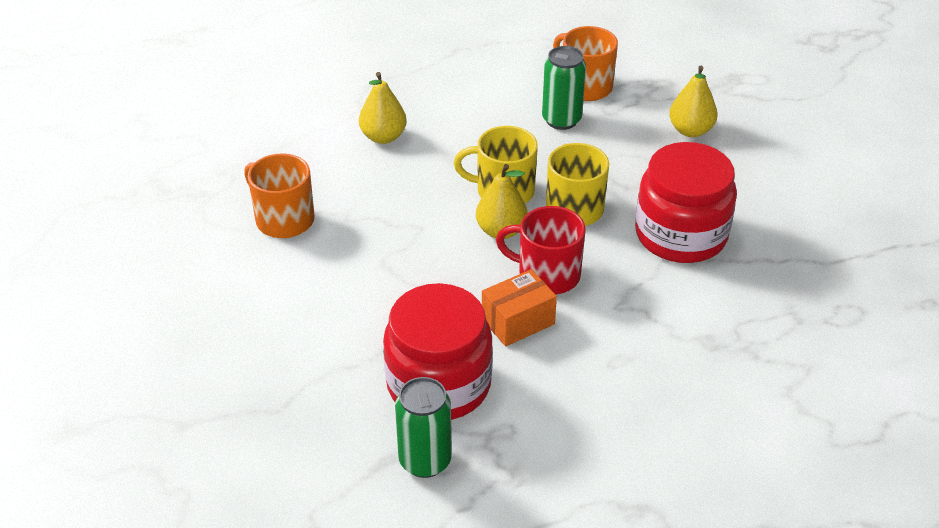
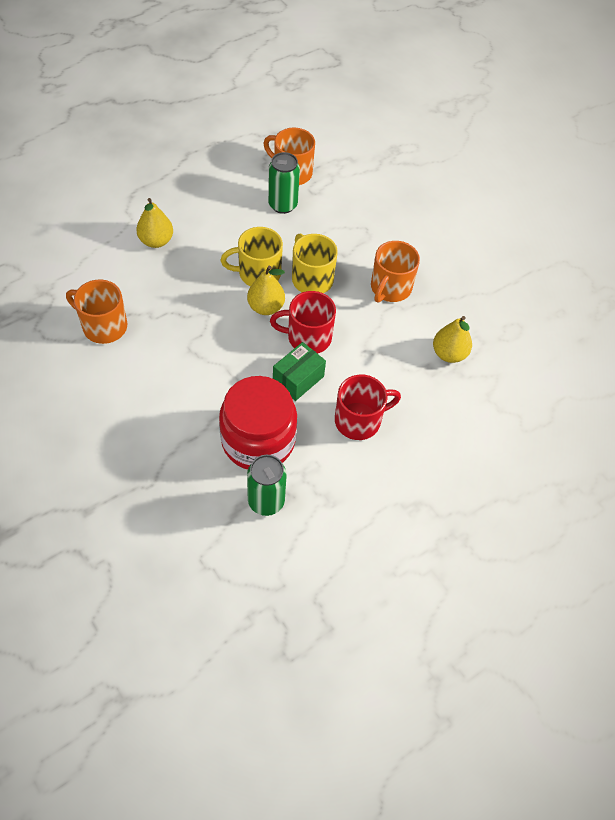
camera: 20 degrees left, 15 degrees up
(518, 321) = (298, 379): orange box -> green box
(588, 386) = (359, 420): none -> red mug
(680, 235) = (390, 288): red jar -> orange mug
(690, 130) = (375, 199): yellow pear -> yellow pear (449, 354)

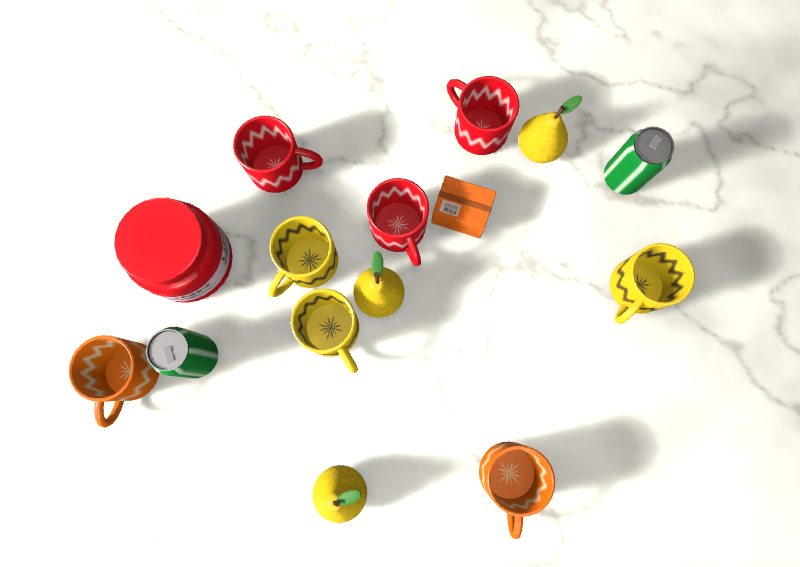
camera: 110 degrees left, 20 degrees up
(174, 464) = (635, 288): none -> yellow mug
(258, 440) = (559, 218): red jar -> red jar (191, 260)
(298, 379) = (461, 213): green box -> orange box
(390, 288) = (279, 168): orange mug -> red mug
(449, 354) = (344, 73): yellow pear -> yellow pear (538, 147)

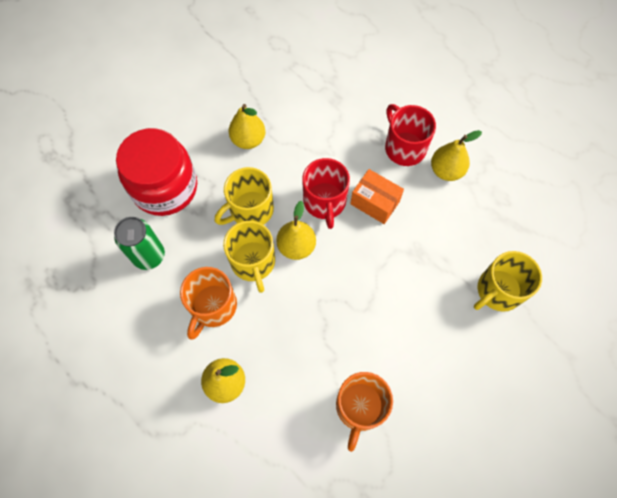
camera: 15 degrees right, 10 degrees down
(131, 373) = (96, 255): orange mug -> orange mug (213, 307)
(279, 168) = (248, 140): red mug -> yellow pear
(621, 177) = (506, 207): green can -> none

